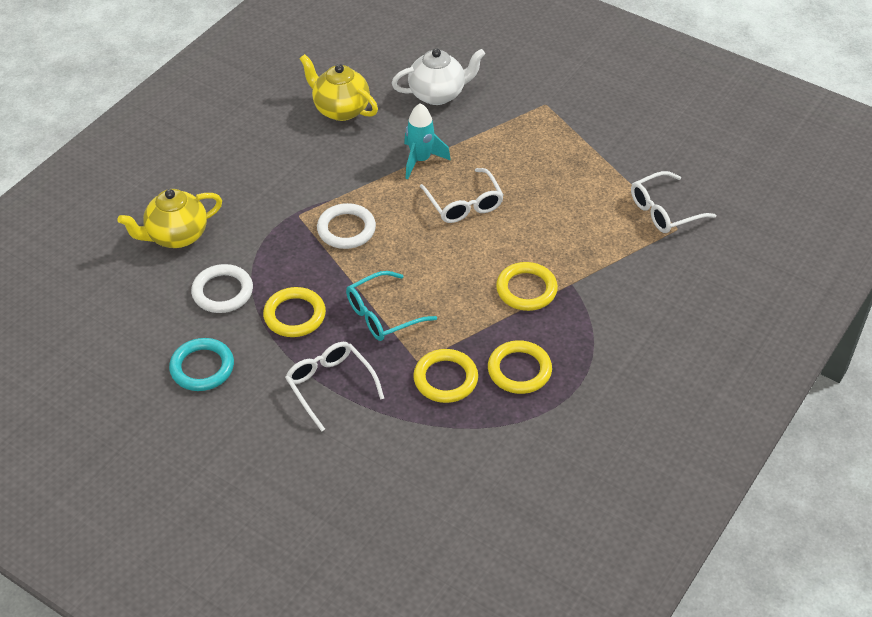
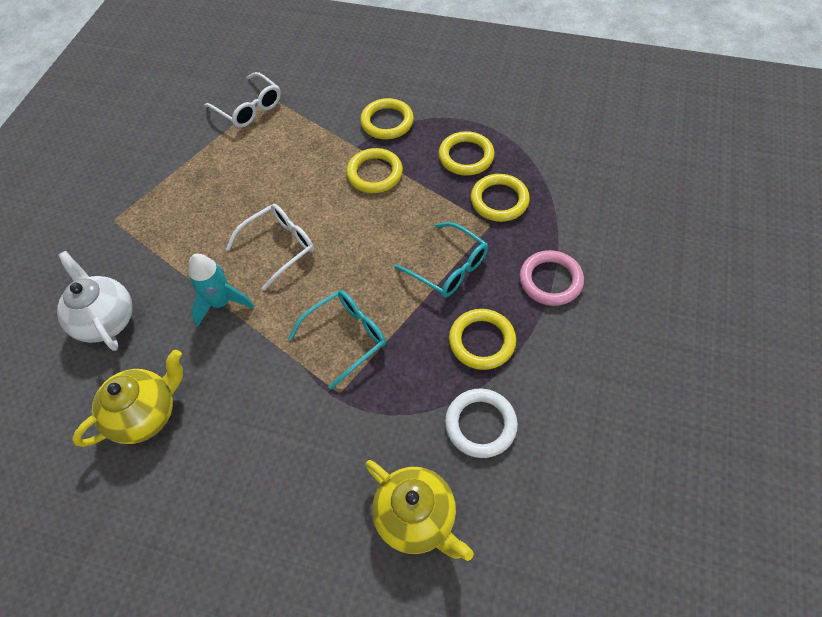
camera: 105 degrees left, 10 degrees up
(202, 367) = (588, 400): turquoise ring -> none
(330, 386) = (550, 280): white glasses -> pink ring
(340, 109) = (146, 414): yellow teapot -> yellow teapot turned 150 degrees counterclockwise
(346, 229) = (346, 337): white ring -> turquoise glasses
(599, 317) = (387, 122): none -> yellow ring

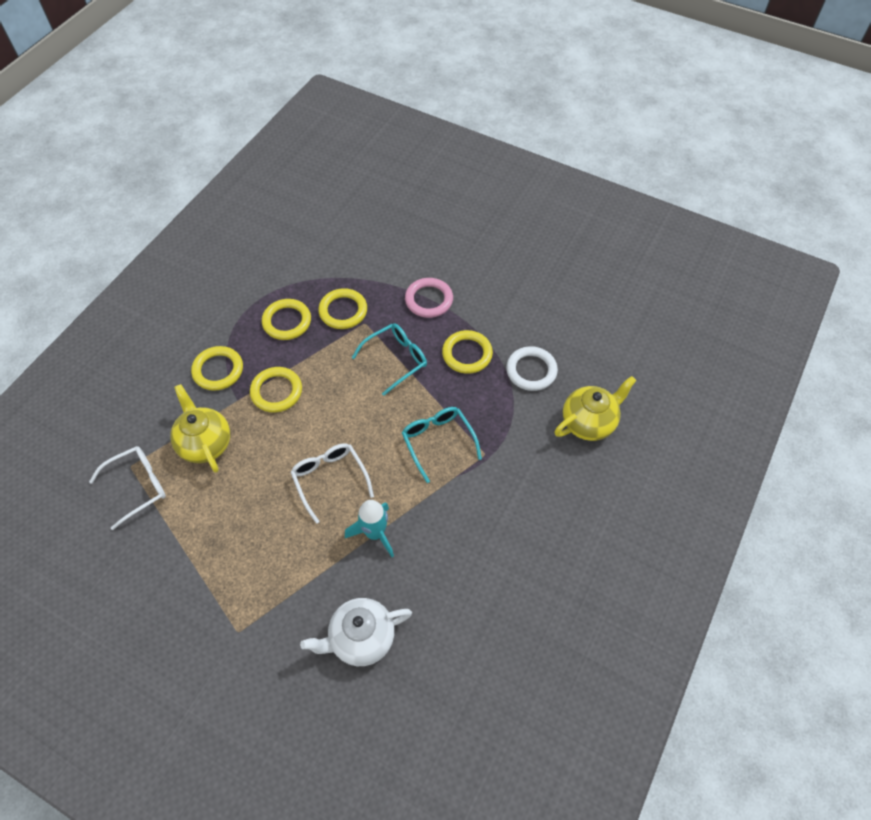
camera: 80 degrees left, 0 degrees up
(146, 414) = (468, 603): yellow teapot -> yellow teapot (205, 443)

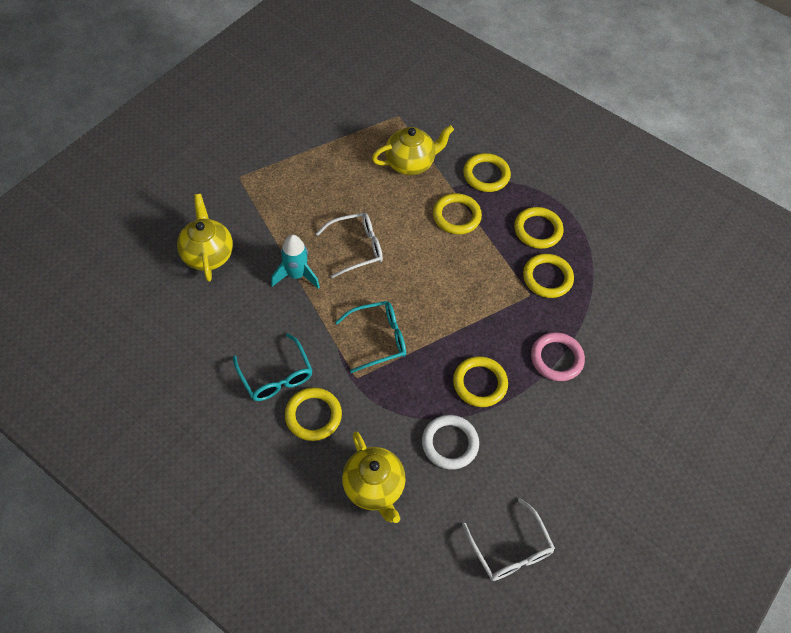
camera: 95 degrees right, 0 degrees up
(138, 486) = (378, 120): white glasses -> white glasses (510, 549)
(361, 638) = (208, 254): white teapot -> yellow teapot
(396, 359) = (480, 316): turquoise glasses -> turquoise glasses (276, 376)
(534, 484) = (313, 415): none -> yellow ring

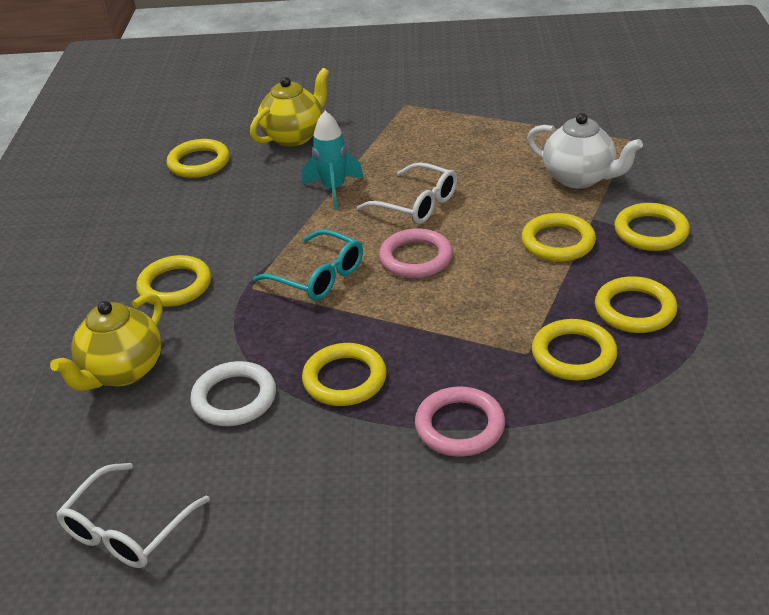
camera: 60 degrees right, 20 degrees down
(179, 324) = (199, 163): none -> yellow ring
(276, 376) = (199, 240): turquoise glasses -> none
(407, 284) = (416, 258): none -> pink ring
(410, 163) = (579, 178): yellow teapot -> white teapot

